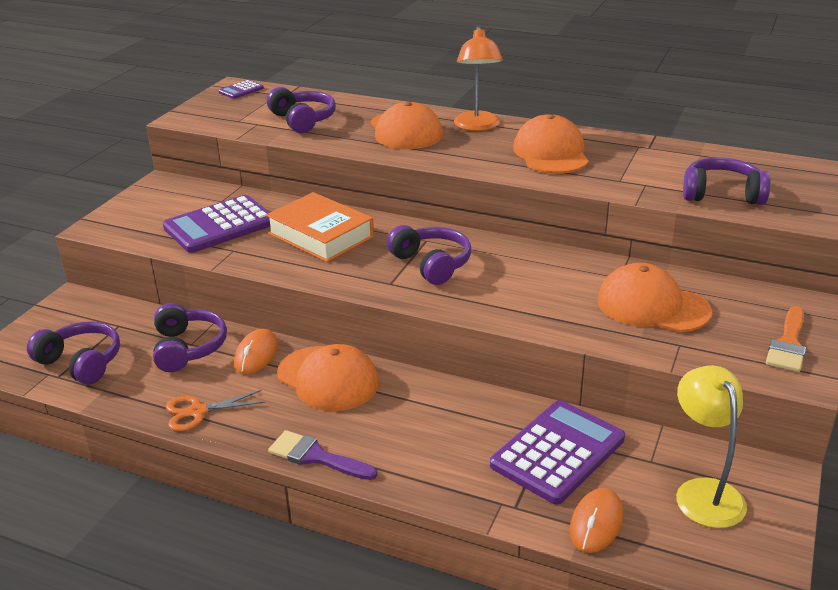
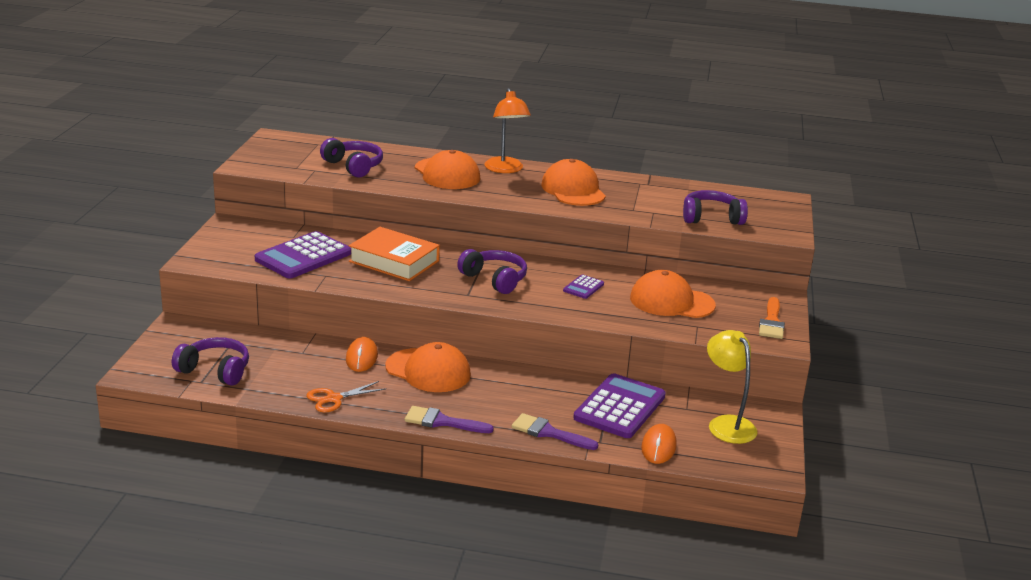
camera: 15 degrees left, 5 degrees down
(187, 348) = (301, 356): purple headphones -> none
(241, 90) = (282, 140): purple calculator -> purple calculator (583, 287)
(449, 486) = (548, 433): none -> purple brush

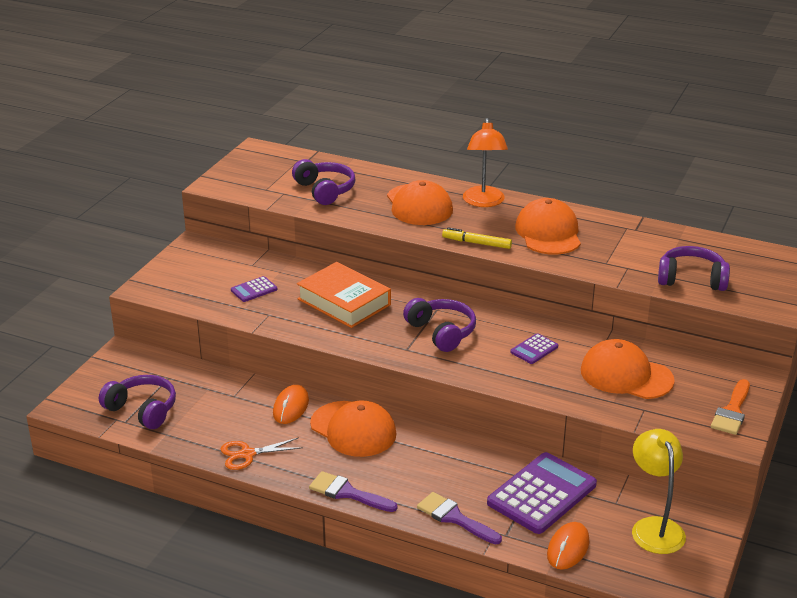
camera: 15 degrees right, 5 degrees up
(303, 256) = (254, 290): purple calculator -> purple calculator, size x0.47
(512, 200) = (476, 243): none -> yellow marker

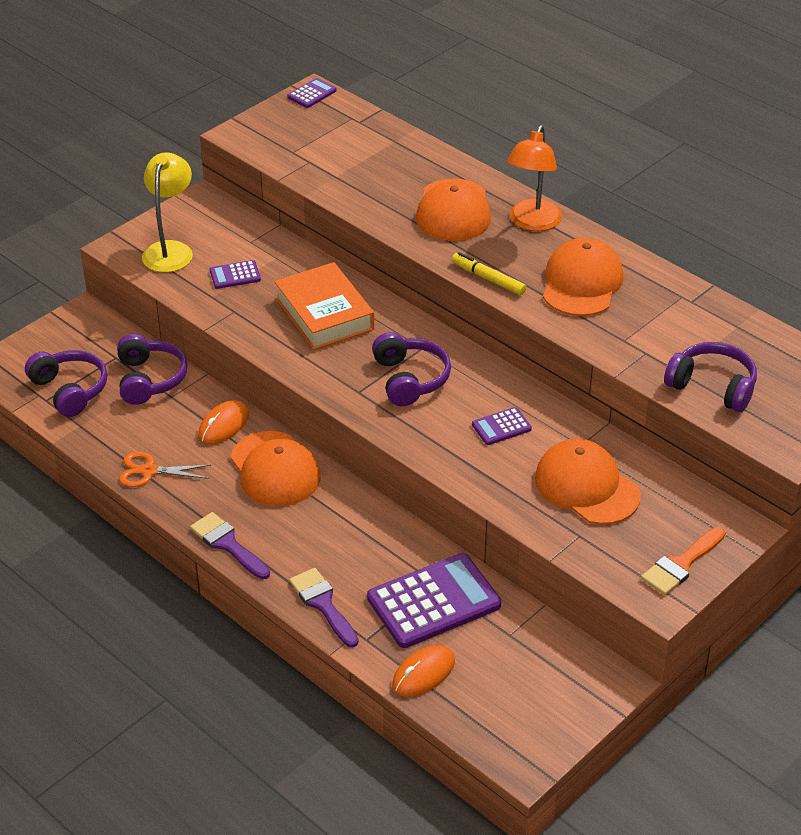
camera: 20 degrees right, 10 degrees up
(256, 150) = (312, 94): none -> purple calculator
(324, 190) = (357, 167): purple headphones -> purple headphones (149, 379)
(654, 527) = (534, 676): yellow lamp -> yellow lamp (170, 250)

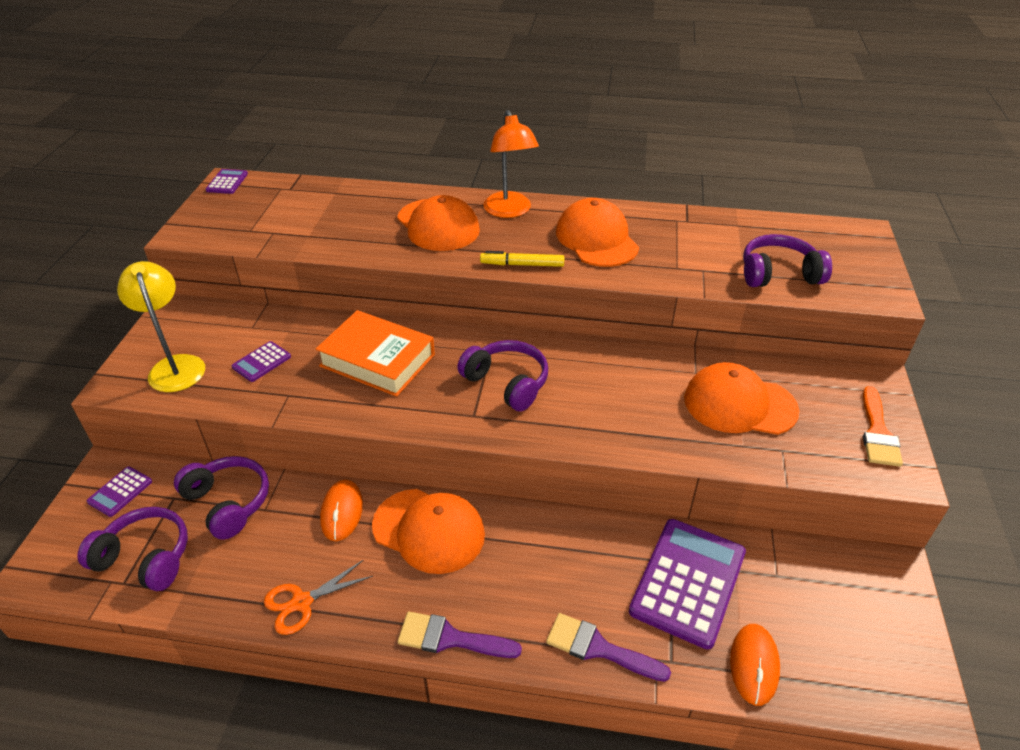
camera: 35 degrees left, 0 degrees up
(501, 427) = (622, 387): purple calculator -> purple calculator (120, 492)

